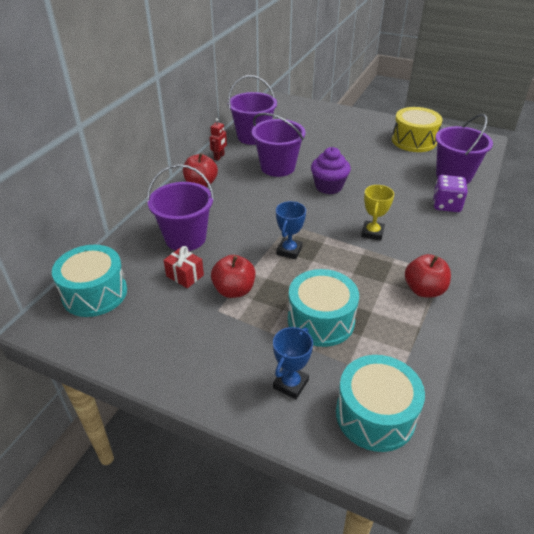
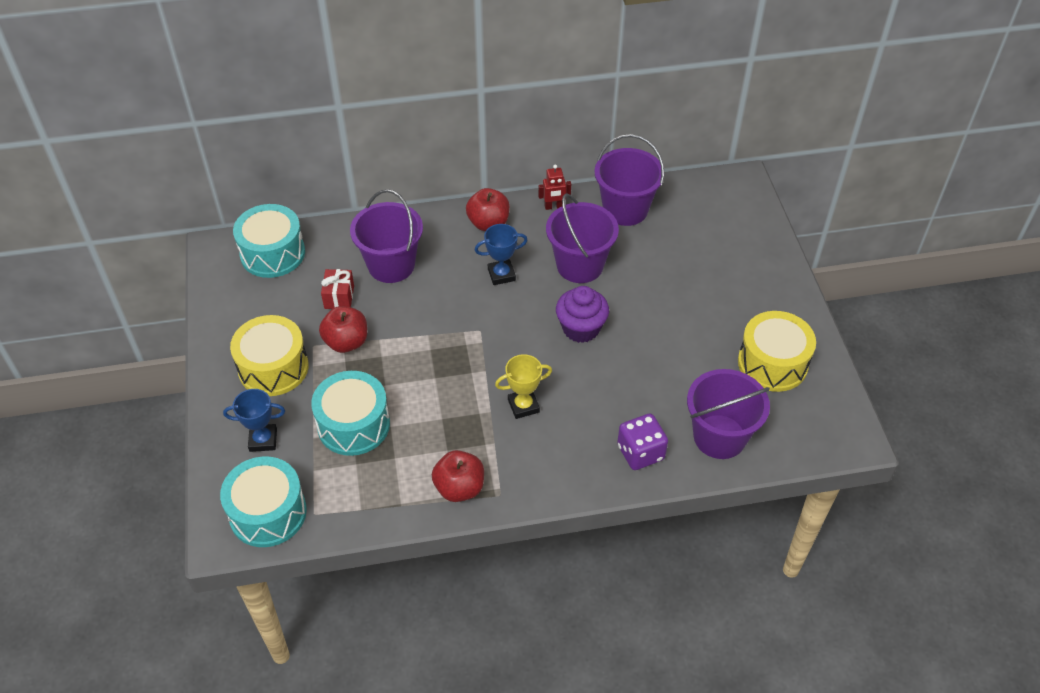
camera: 55 degrees right, 10 degrees up
(217, 344) = (273, 367): none -> yellow drum
(289, 251) = (435, 352): blue trophy -> blue trophy (501, 274)

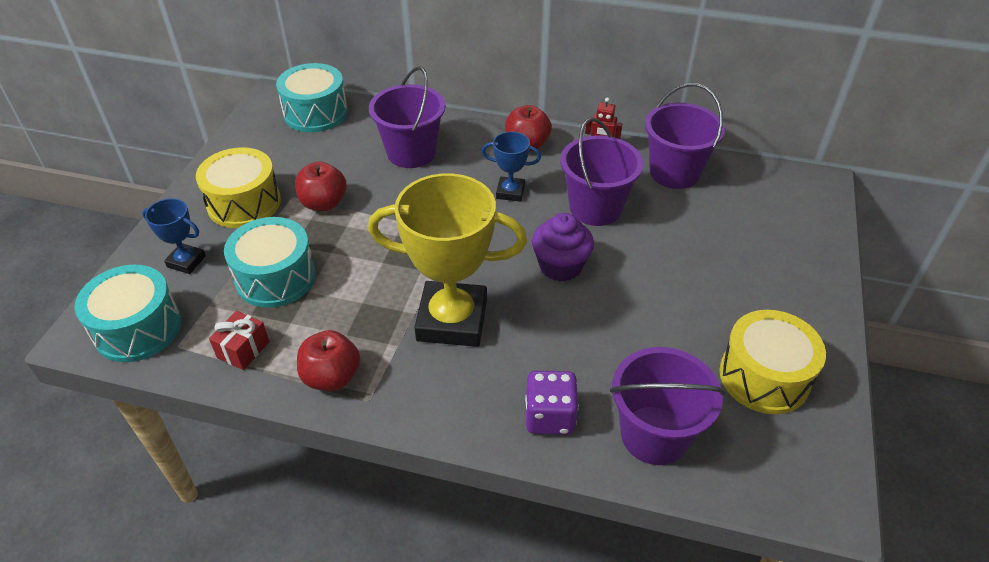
camera: 25 degrees right, 5 degrees down
(339, 297) = (345, 164): red gift -> red gift (243, 349)
(523, 406) = (452, 320): yellow trophy -> yellow trophy, size x2.12

